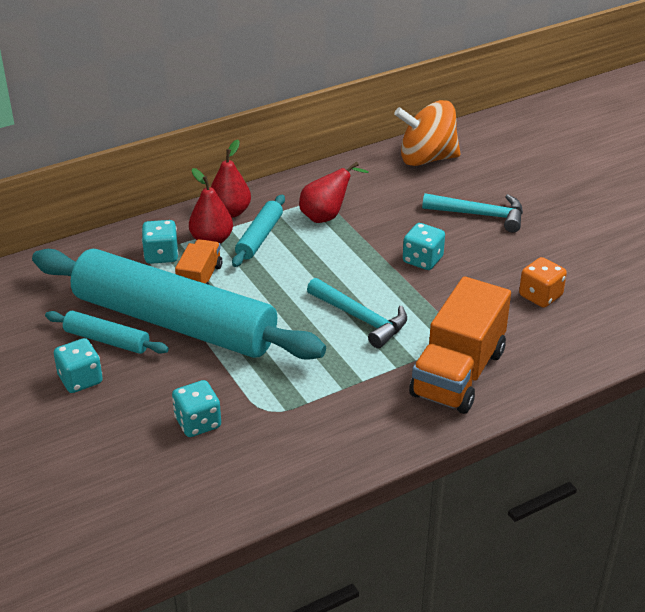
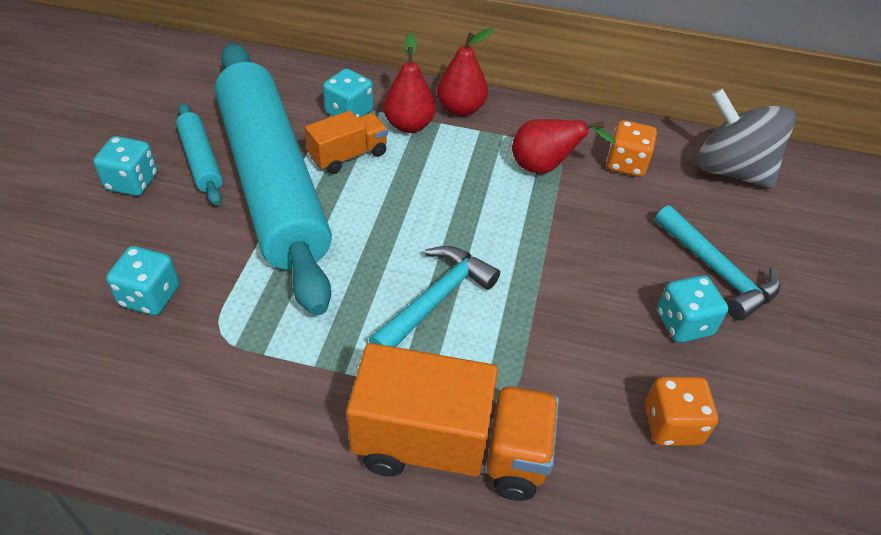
camera: 40 degrees right, 10 degrees up
(259, 237) = (454, 149): turquoise rolling pin -> none
(360, 318) = (435, 300): turquoise hammer -> turquoise hammer turned 135 degrees counterclockwise
(368, 187) = (626, 164): none -> orange dice
(422, 260) = (584, 280): turquoise dice -> turquoise dice (684, 323)
(427, 159) = (731, 170): orange spinning top -> grey spinning top
(458, 373) = (451, 448): orange truck -> orange truck turned 150 degrees counterclockwise

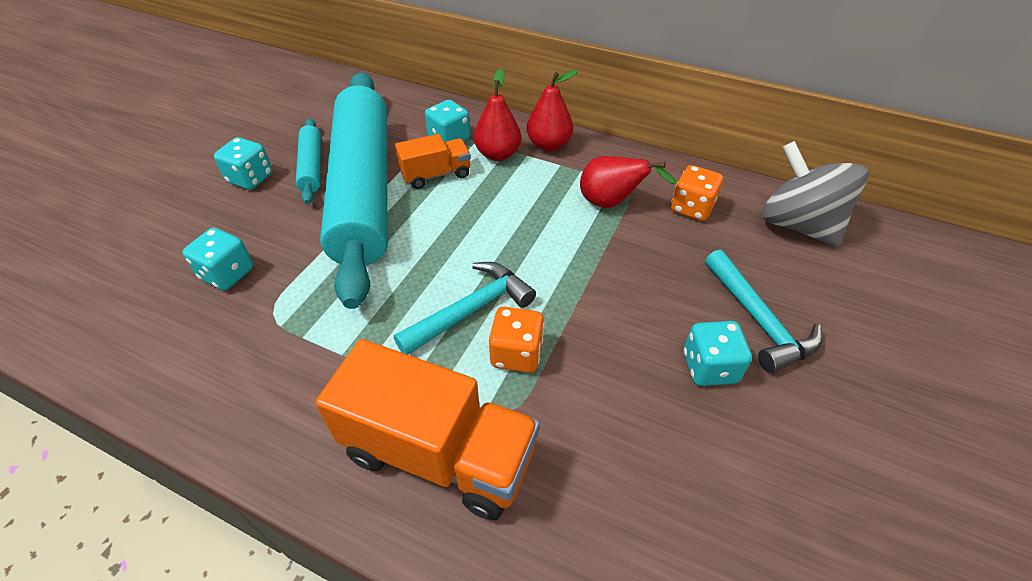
camera: 15 degrees right, 0 degrees up
(672, 425) = (669, 469): orange dice -> orange dice (516, 354)

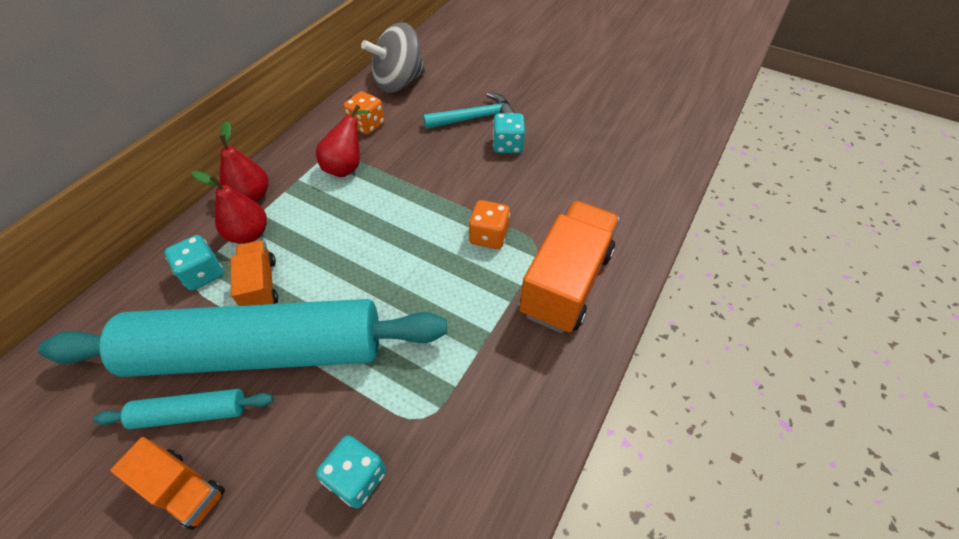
camera: 85 degrees left, 5 degrees up
(250, 178) = (183, 489): turquoise dice -> orange truck
(470, 310) = (444, 262): turquoise hammer -> none

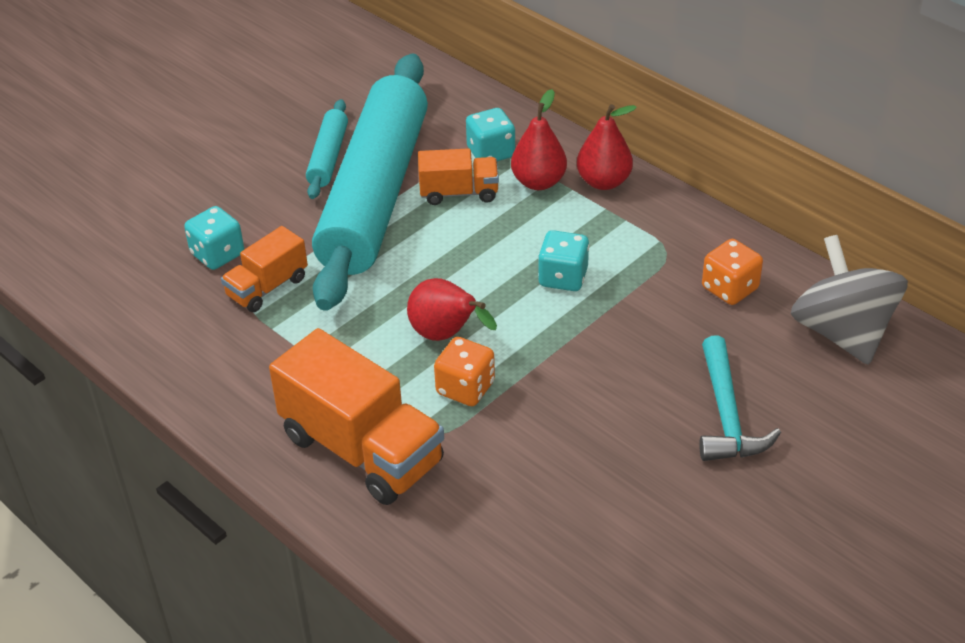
camera: 105 degrees right, 10 degrees down
(183, 489) = (261, 158): orange truck -> orange truck (267, 287)
(347, 166) = (639, 264): red pear -> red pear (446, 335)
(507, 145) = (647, 443): turquoise dice -> turquoise dice (563, 277)

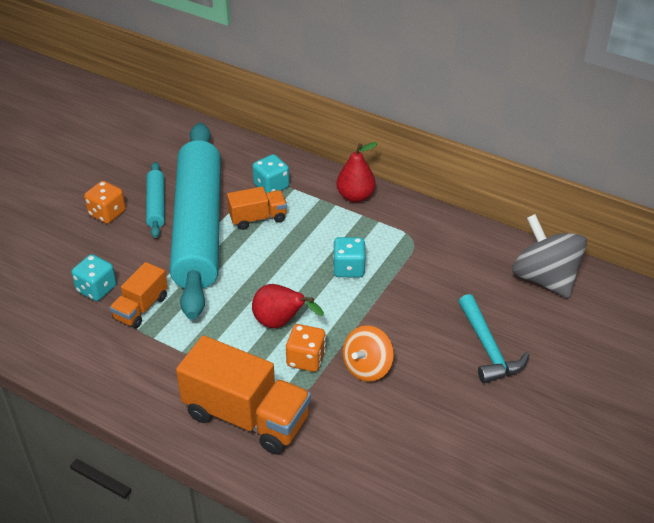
camera: 15 degrees left, 0 degrees up
(538, 182) = (311, 203): red pear -> none
(546, 413) = (367, 367): none -> orange spinning top
(729, 288) = (462, 259): orange dice -> orange dice (107, 213)

